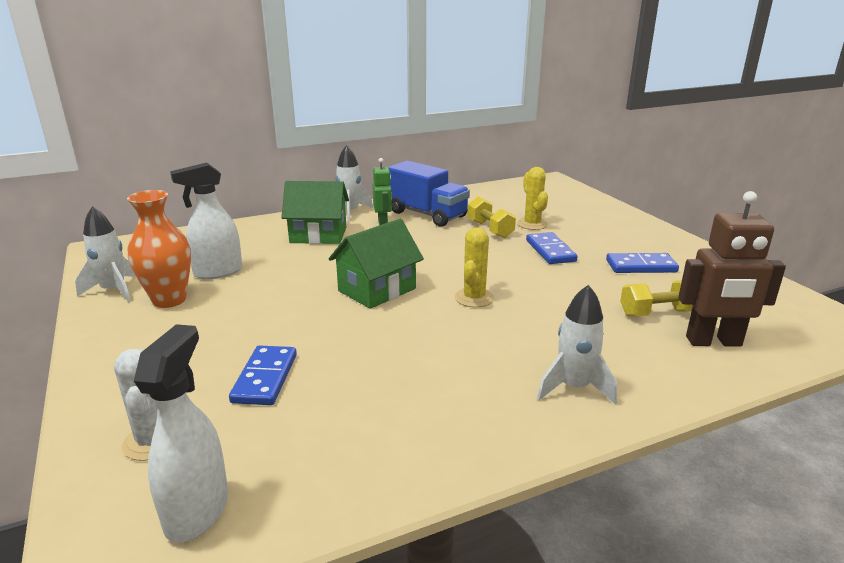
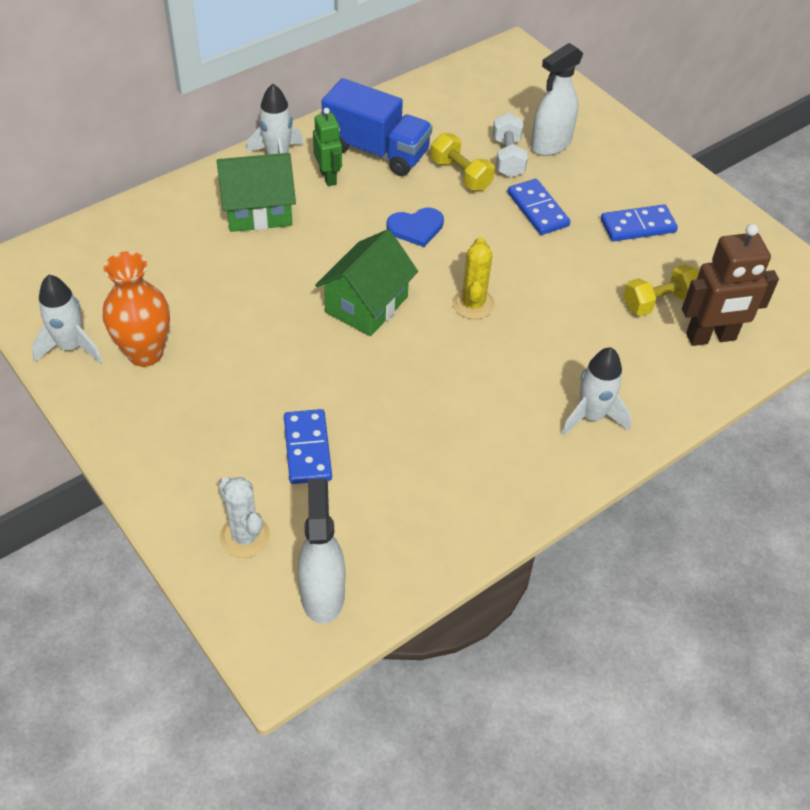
camera: 15 degrees left, 25 degrees up
(217, 272) = (172, 298): white spray bottle -> white spray bottle (550, 145)
(441, 252) = (416, 228): none -> blue heart
(532, 224) = (508, 157): yellow cactus -> white dumbbell

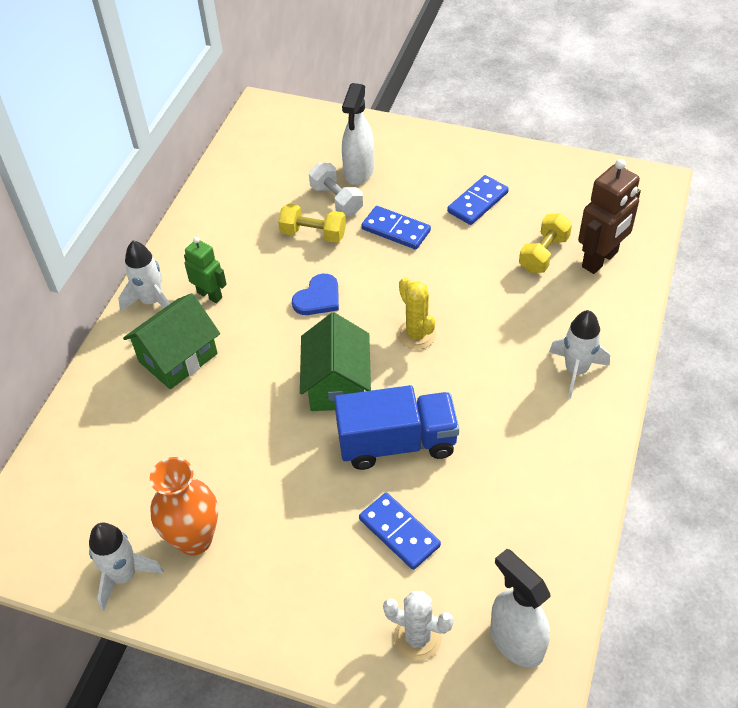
camera: 30 degrees left, 0 degrees up
(376, 151) = (229, 251): blue truck -> blue truck (397, 443)

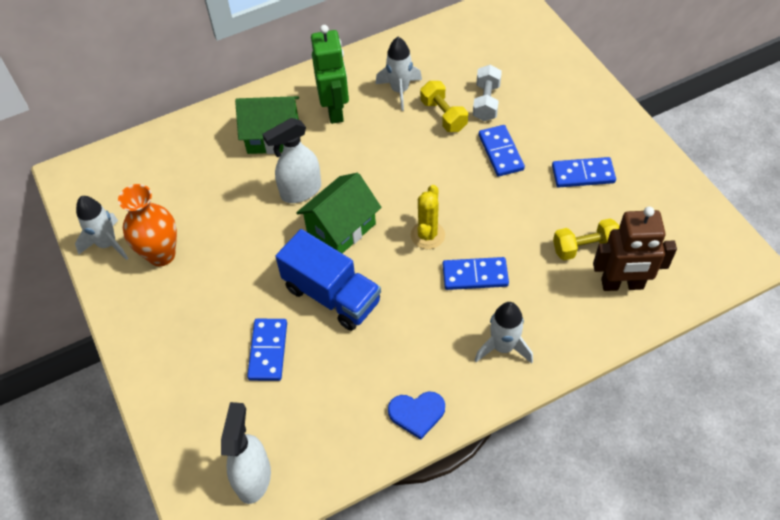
camera: 45 degrees right, 5 degrees up
(152, 301) = (298, 89): white rocket -> white rocket (399, 91)
(210, 295) = (335, 110): green robot -> green robot, size x1.61
(318, 298) = (396, 162): blue heart -> blue heart (417, 413)
(359, 172) = (525, 92): white spray bottle -> white spray bottle (300, 191)
(417, 638) = (205, 421): white cactus -> none
(490, 335) = (475, 275): none -> blue domino

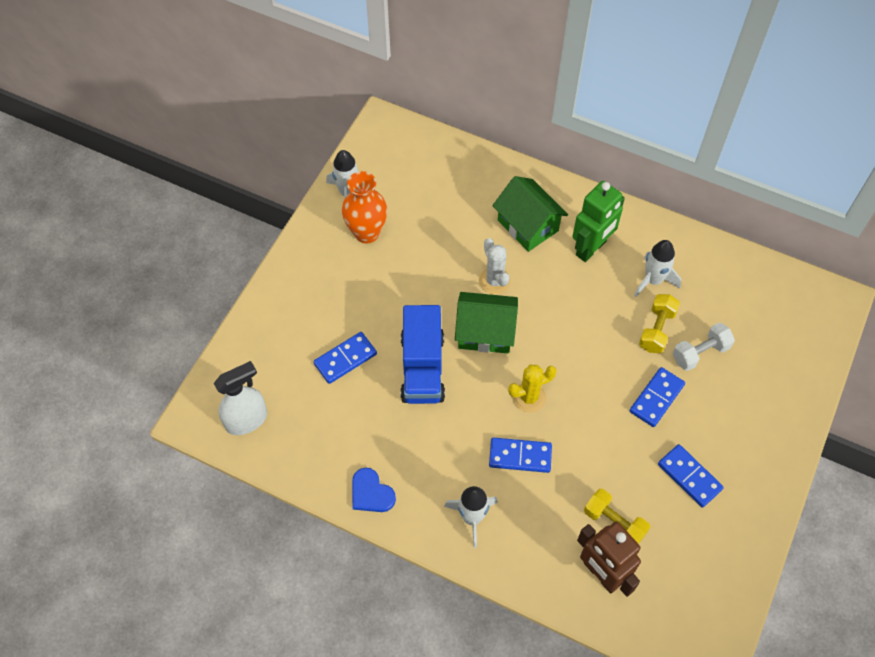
camera: 50 degrees right, 5 degrees up
(300, 191) = (494, 281): white spray bottle -> white cactus
(475, 275) = (520, 456): blue domino -> blue domino turned 45 degrees counterclockwise

